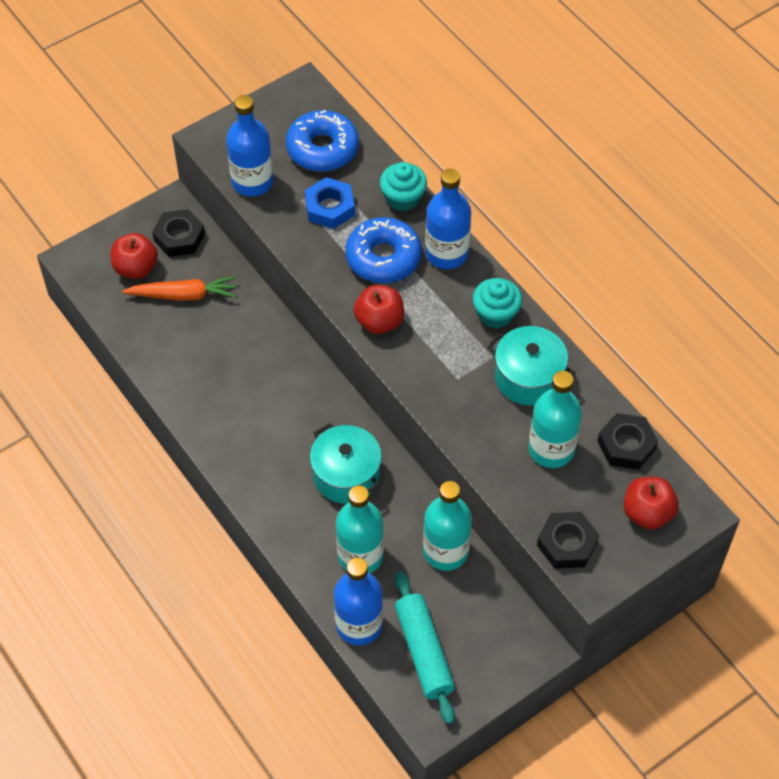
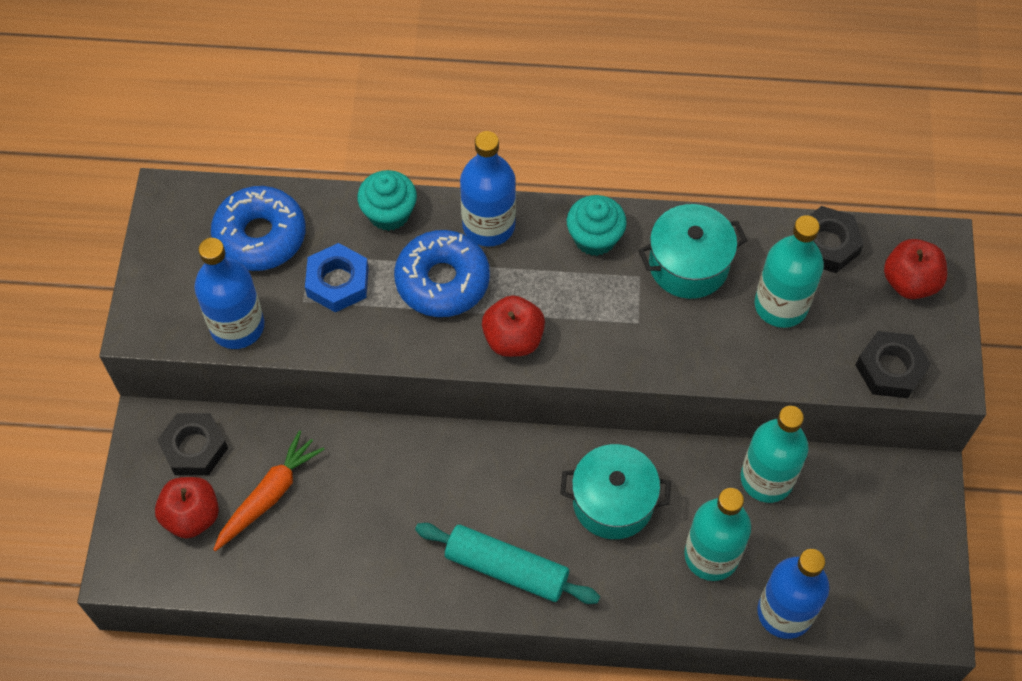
camera: 50 degrees left, 5 degrees up
(424, 652) = (857, 577): turquoise rolling pin -> turquoise rolling pin (506, 568)

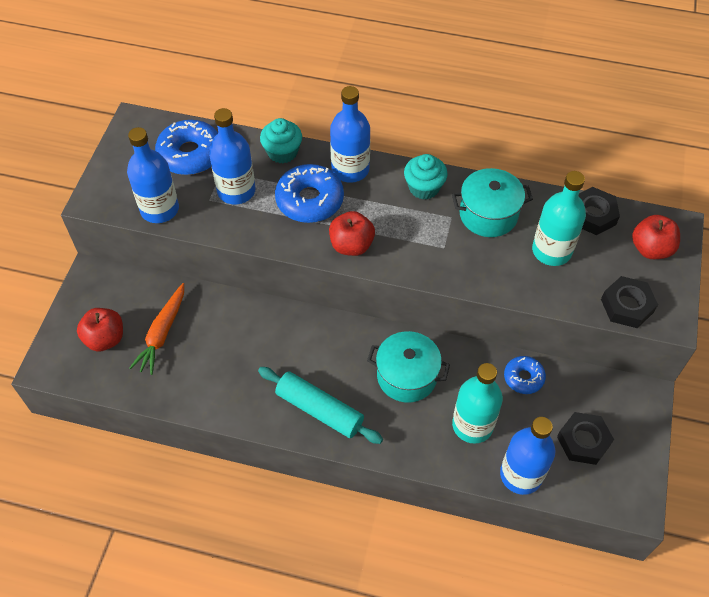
camera: 10 degrees right, 5 degrees down
(194, 448) = (118, 294): black nut -> black nut (583, 441)
(269, 495) = (162, 333): orange carrot -> orange carrot turned 150 degrees clockwise
(338, 282) = (236, 191): blue nut -> blue bottle
(766, 479) = (523, 378): turquoise bottle -> blue donut

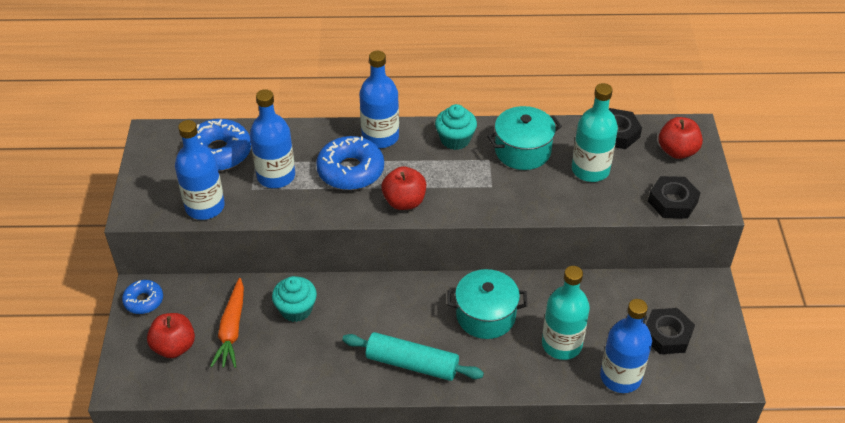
camera: 15 degrees left, 10 degrees down
(282, 152) = (309, 134): turquoise cupcake -> turquoise cupcake (296, 309)
(523, 378) = (594, 293): blue donut -> blue donut (144, 301)

